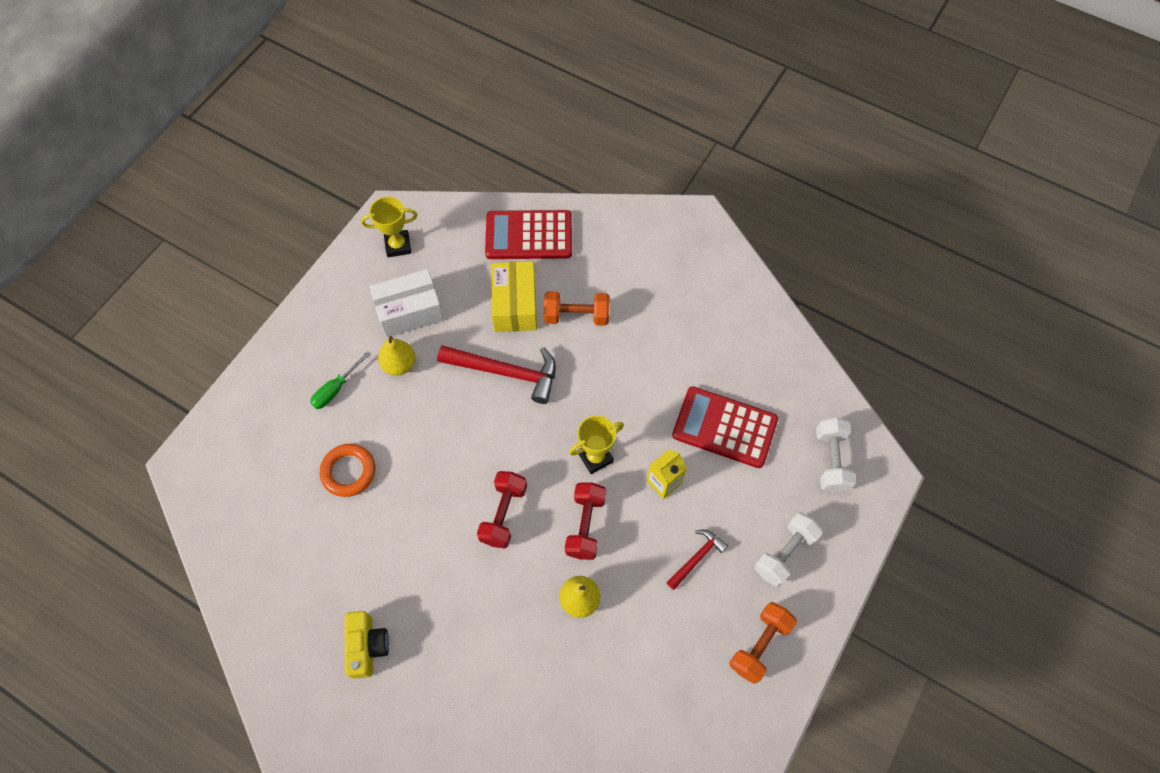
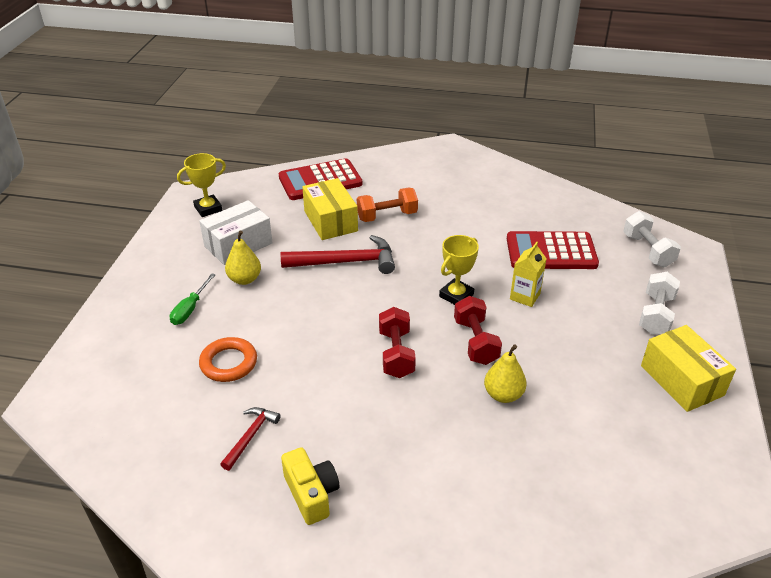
camera: 20 degrees left, 25 degrees down
(696, 558) = (586, 337): red hammer -> red hammer (250, 436)
(759, 645) = (681, 380): orange dumbbell -> yellow box

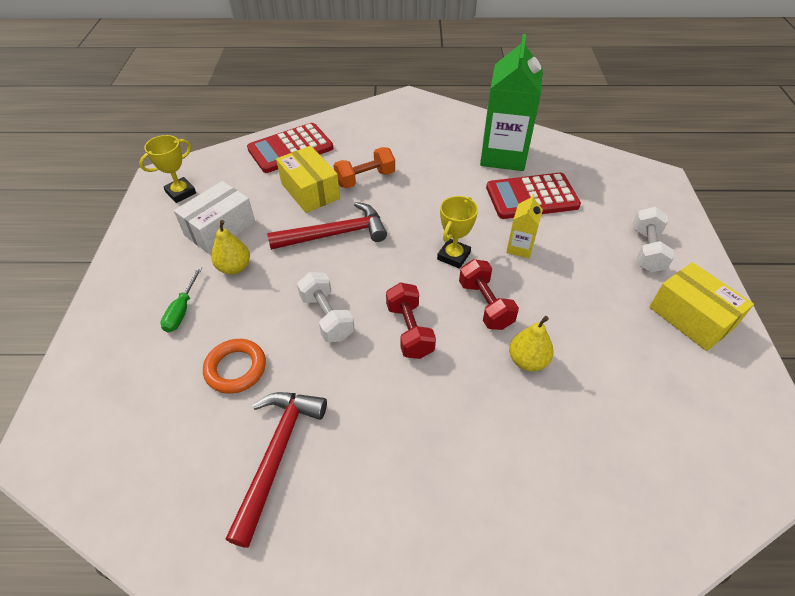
camera: 10 degrees left, 10 degrees up
(250, 436) = (276, 455): red hammer -> red hammer, size x1.83
(311, 494) = (358, 515): yellow camera -> none
(533, 210) = (503, 156): none -> green carton
(647, 250) = (619, 184): white dumbbell -> white dumbbell (327, 317)

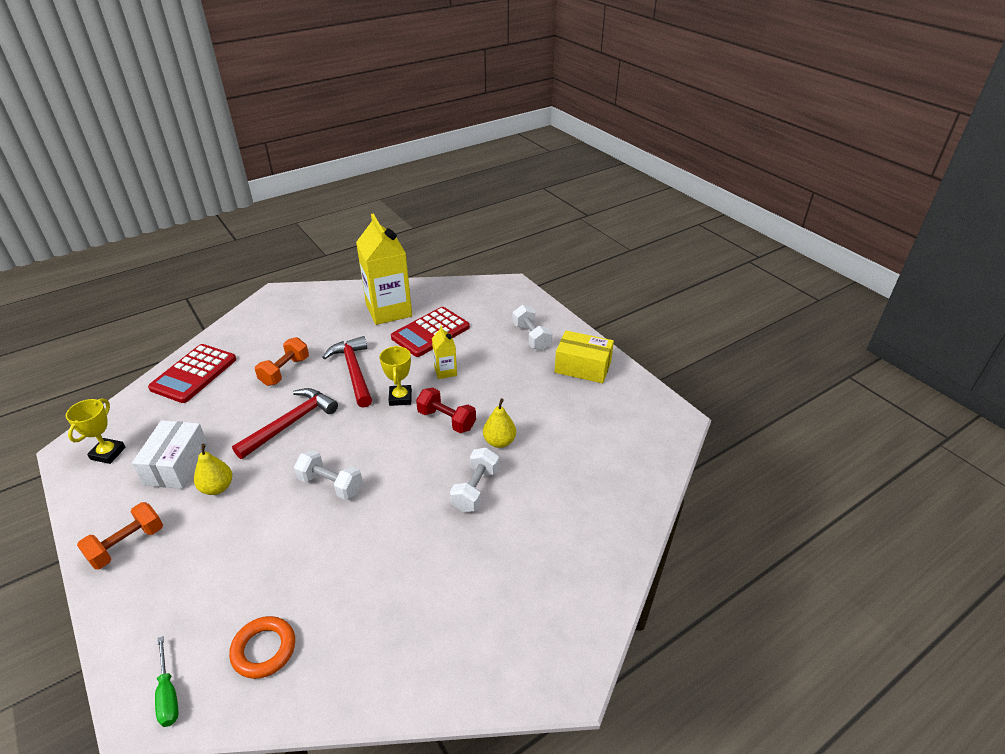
camera: 35 degrees left, 10 degrees down
(136, 284) = (127, 545): none -> orange dumbbell
(182, 310) = (194, 541): green screwdriver -> green screwdriver (168, 694)
(236, 368) = (281, 557): orange ring -> orange ring (264, 649)
(276, 455) = (363, 593): red hammer -> red hammer (353, 371)
(310, 191) = (241, 400): yellow box -> none
(409, 330) = (403, 463): red dumbbell -> none
(464, 404) = (475, 489): none -> white dumbbell
(503, 156) = (389, 310): green carton -> yellow carton

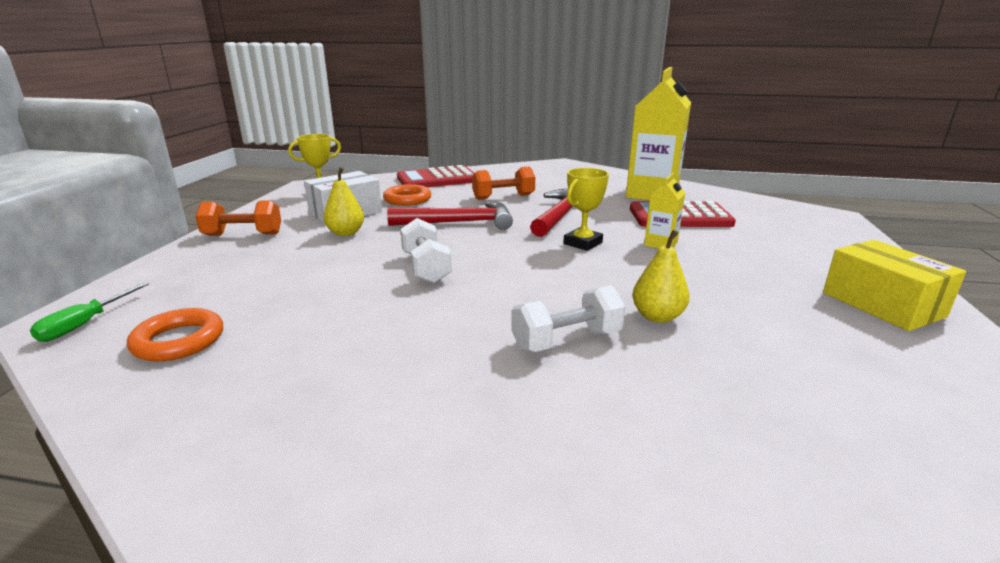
camera: 45 degrees right, 15 degrees down
(207, 417) = (407, 199): none -> orange ring
(446, 420) = (612, 275): red dumbbell -> none
(531, 337) = (817, 256): white dumbbell -> none

